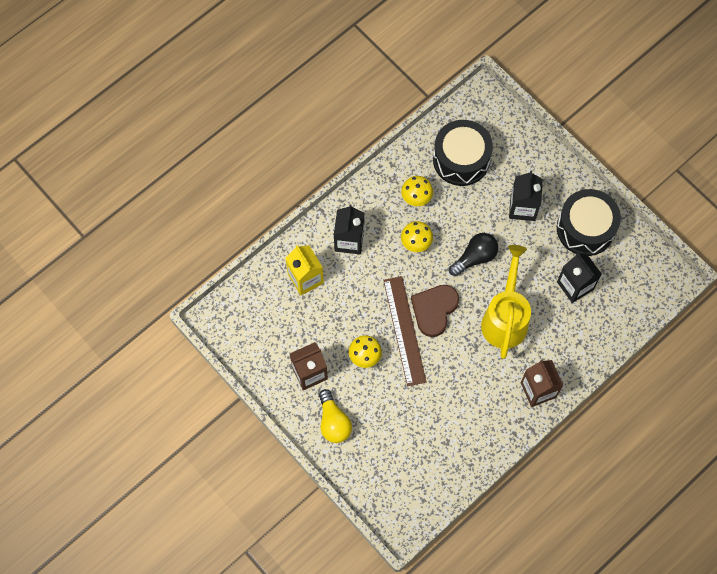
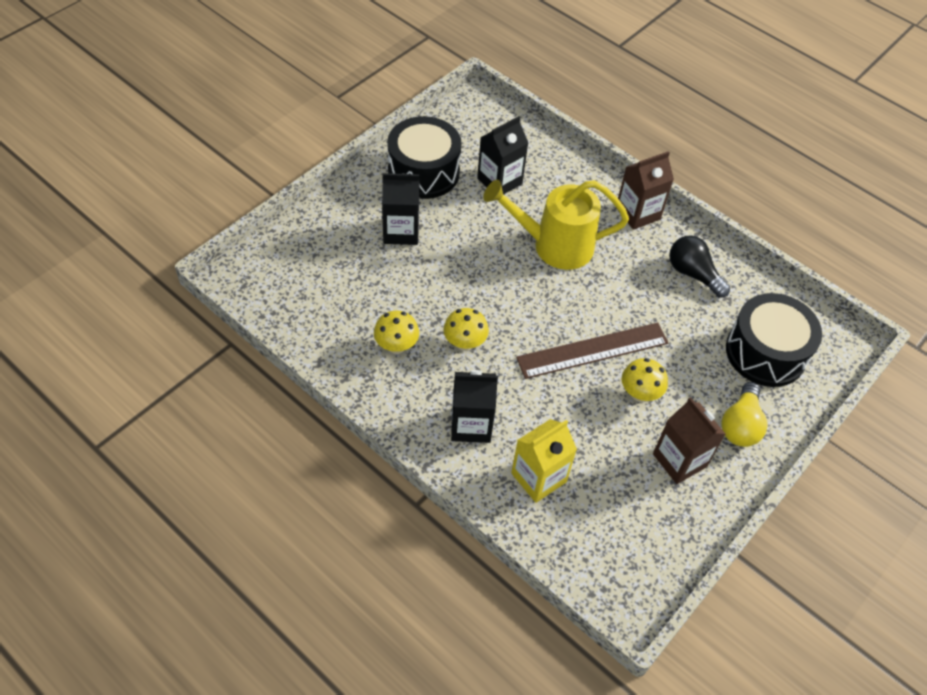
camera: 100 degrees left, 15 degrees down
(333, 422) = (740, 425): yellow light bulb -> yellow light bulb turned 135 degrees clockwise
(434, 310) = (557, 319): brown heart -> none
(461, 159) = (334, 297): black drum -> black drum (765, 352)
(475, 257) = (477, 278): black light bulb -> black light bulb (693, 274)

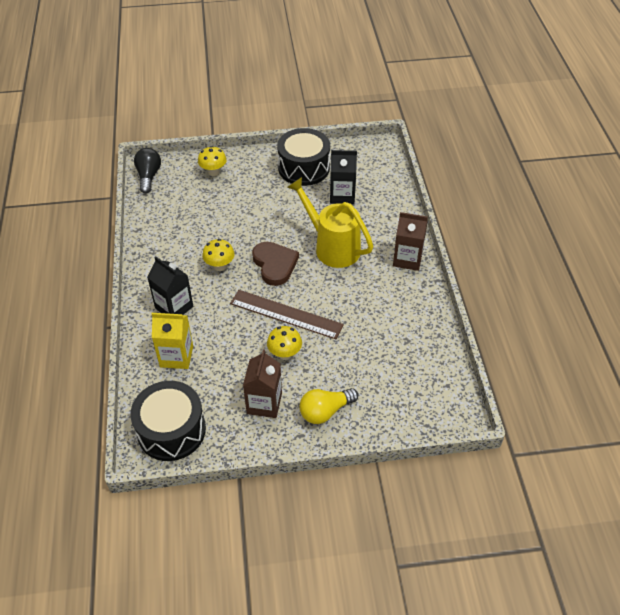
camera: 45 degrees right, 5 degrees down
(396, 346) = (183, 245): yellow mushroom -> yellow mushroom (213, 172)
(401, 231) = (254, 191): black carton -> none
(520, 303) = (275, 265): none -> brown heart
(693, 274) = (401, 312): black light bulb -> black light bulb (148, 176)
(765, 352) = (393, 384): black drum -> black drum (171, 430)

